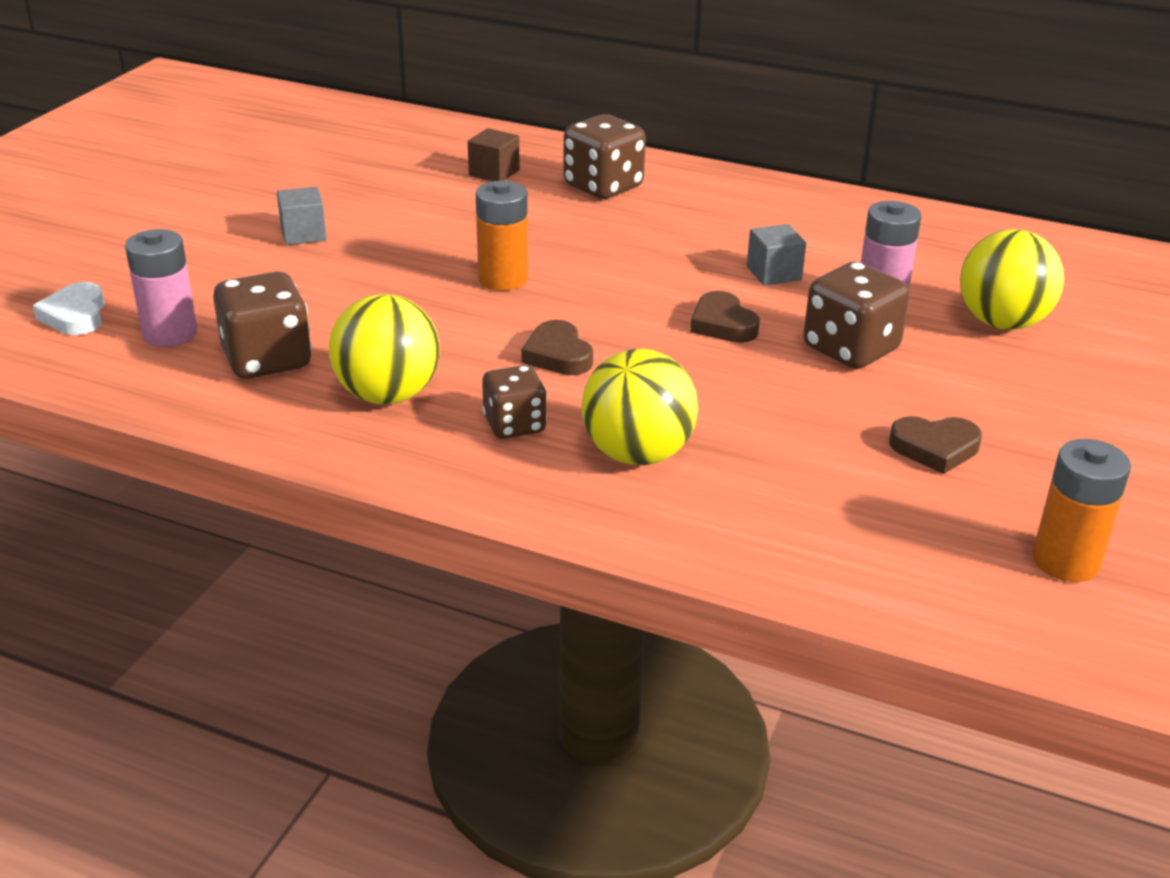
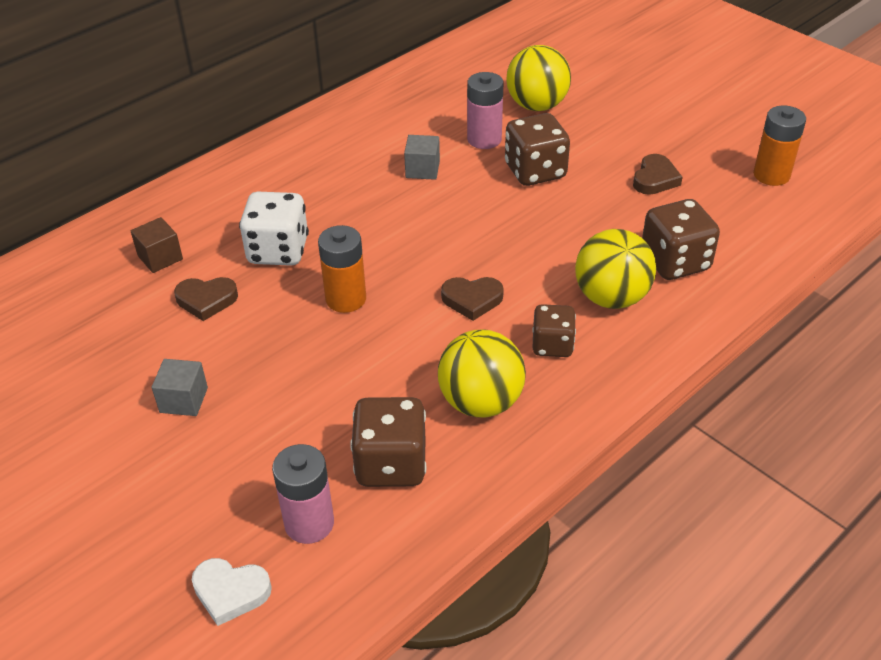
camera: 65 degrees left, 10 degrees up
(551, 225) = (278, 251): none -> white dice
(603, 187) = (234, 207): brown dice -> brown dice (675, 262)
(723, 324) = (475, 212): brown heart -> brown heart (206, 300)

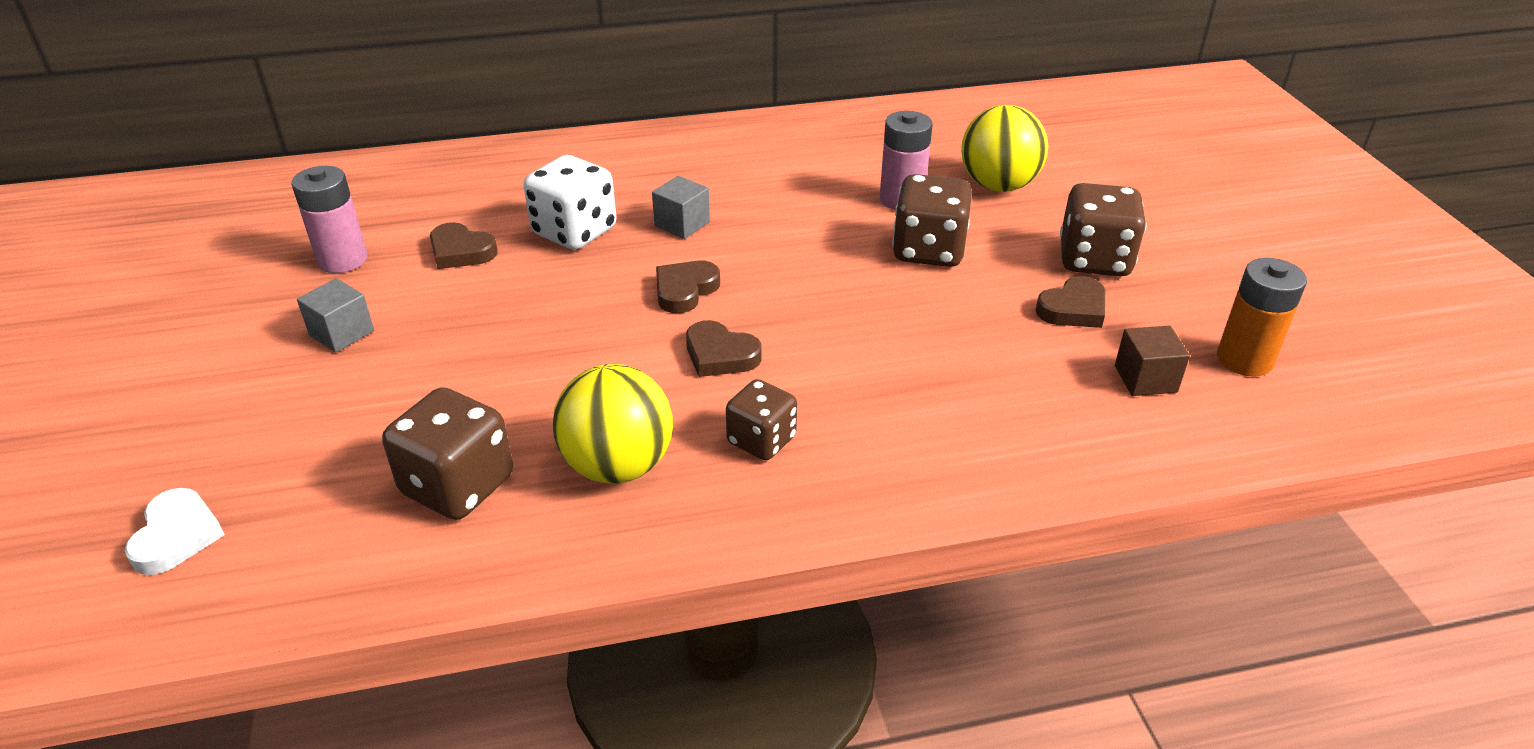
camera: 30 degrees right, 5 degrees down
(160, 257) = (463, 199): brown cube -> brown cube (1145, 379)
(230, 592) = (177, 536): white heart -> white heart turned 135 degrees counterclockwise
(309, 523) = (318, 506): pink battery -> pink battery (342, 260)
(346, 299) = (590, 302): orange battery -> none
(403, 264) = (685, 290): none -> brown heart
(422, 169) = (801, 207): grey cube -> grey cube (682, 224)
(611, 297) = (886, 418): yellow ball -> none
(675, 262) = (1009, 410): brown dice -> brown dice (1094, 260)

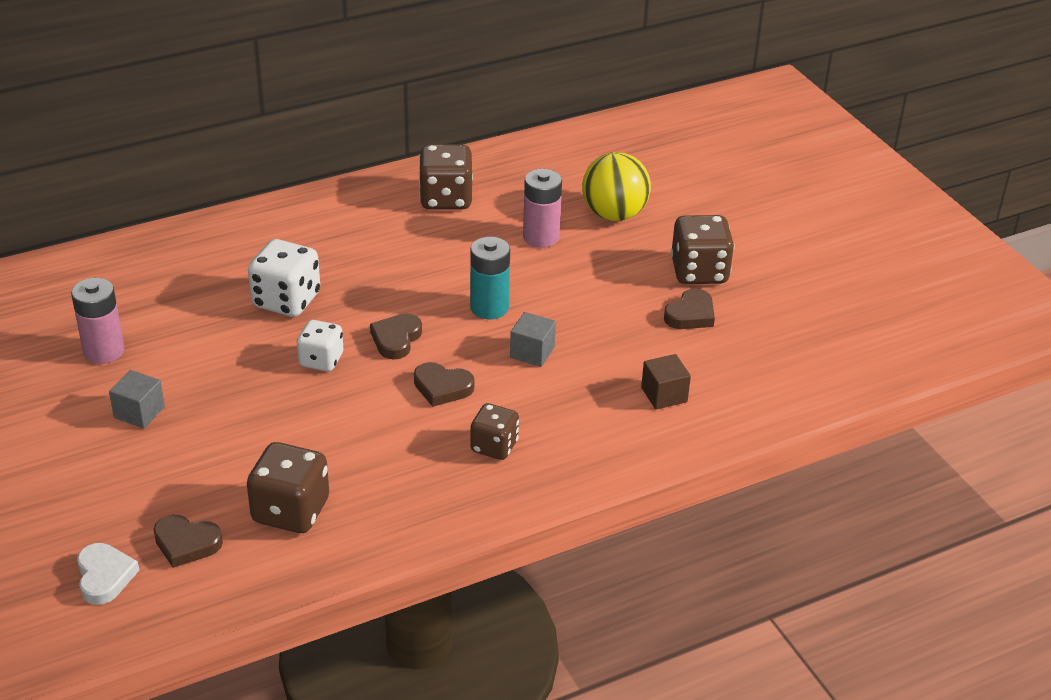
camera: 15 degrees left, 0 degrees up
(461, 251) = (200, 330): brown heart -> brown heart (186, 543)
(584, 302) = (321, 360): none -> white dice
(618, 465) = (399, 479): yellow ball -> none
(682, 224) = (372, 282): grey cube -> grey cube (532, 352)
(813, 269) = (489, 308): none -> turquoise battery
(928, 251) = (573, 280): brown dice -> brown dice (446, 199)
(1145, 379) = (749, 362): brown cube -> brown cube (664, 395)
(1244, 359) = (815, 338): orange battery -> none

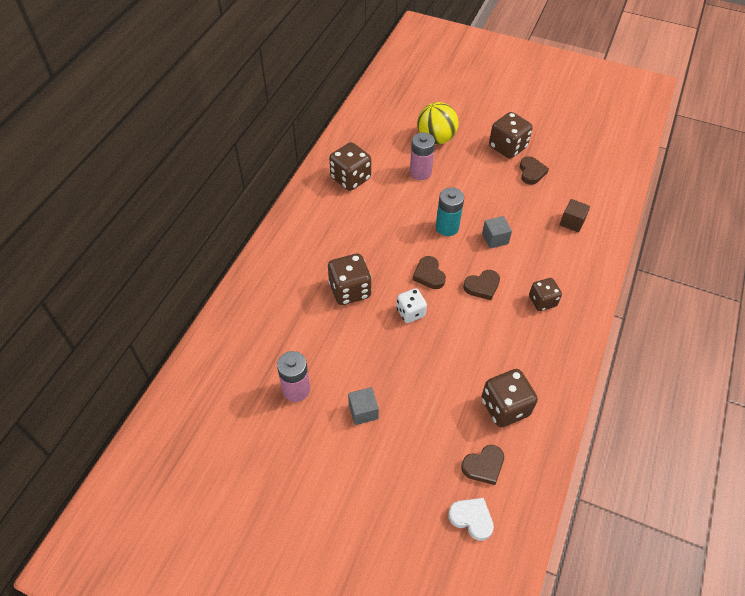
camera: 40 degrees left, 15 degrees up
(286, 300) = (350, 290): white dice -> brown dice

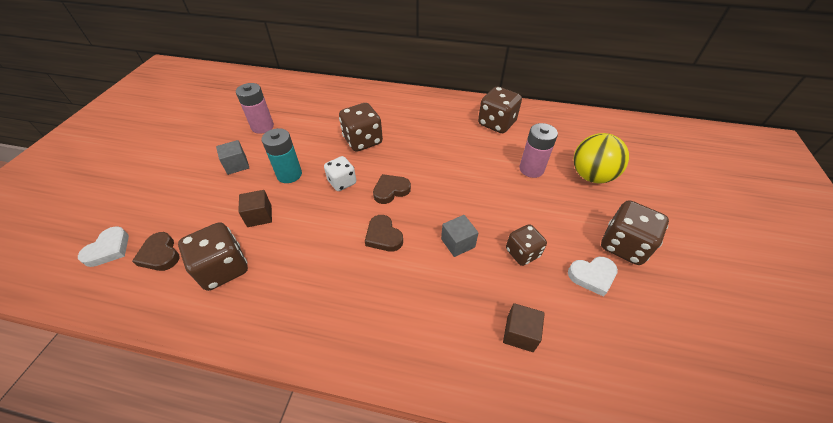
camera: 80 degrees right, 5 degrees down
(445, 383) = (259, 216): none -> brown cube
(447, 227) = (460, 198): turquoise battery -> turquoise battery (289, 174)
(531, 172) = (592, 276): brown heart -> white heart
(542, 301) = (370, 299): brown dice -> brown dice (522, 253)

